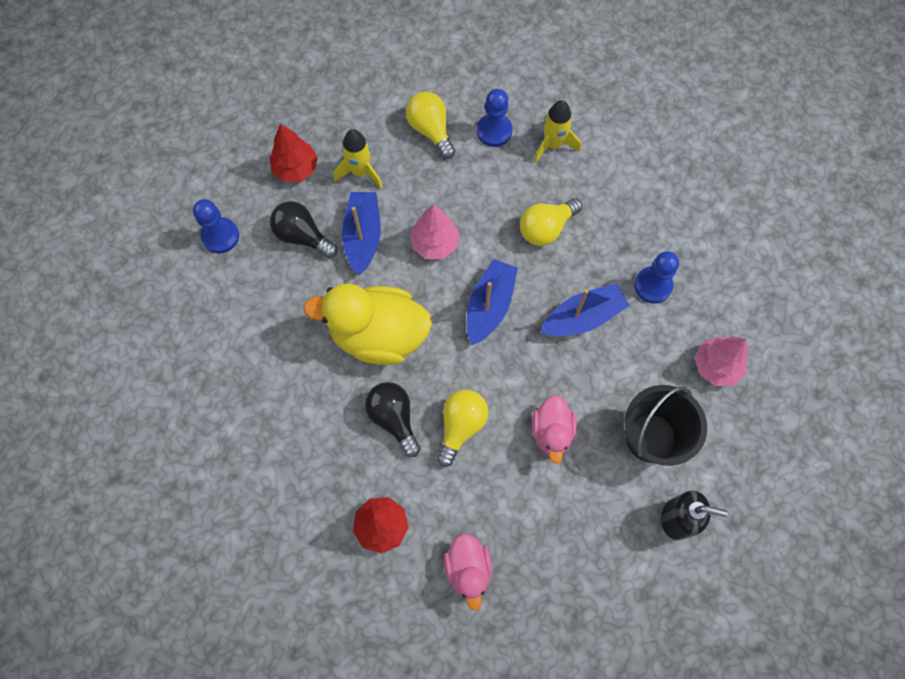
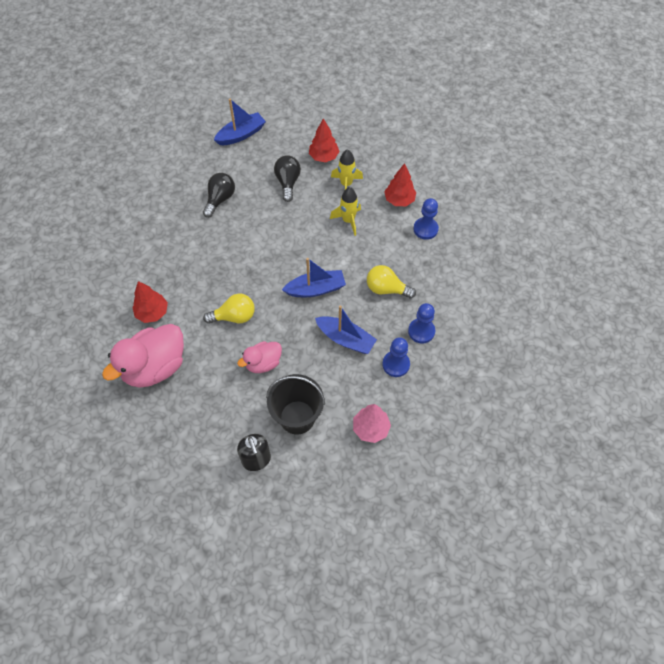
camera: 55 degrees right, 10 degrees down
(220, 236) = (259, 150): blue pawn -> blue pawn (421, 331)
(363, 236) = (309, 208): blue boat -> blue boat (241, 135)
(378, 335) = (258, 248): yellow duck -> none
(394, 418) = (216, 283): black light bulb -> black light bulb (220, 199)
(431, 130) = (399, 200): yellow light bulb -> red tree
(434, 243) = (332, 242): pink tree -> none
(468, 569) = (155, 367): pink duck -> pink duck, size x1.81
(553, 144) = (443, 262): yellow rocket -> yellow rocket (348, 221)

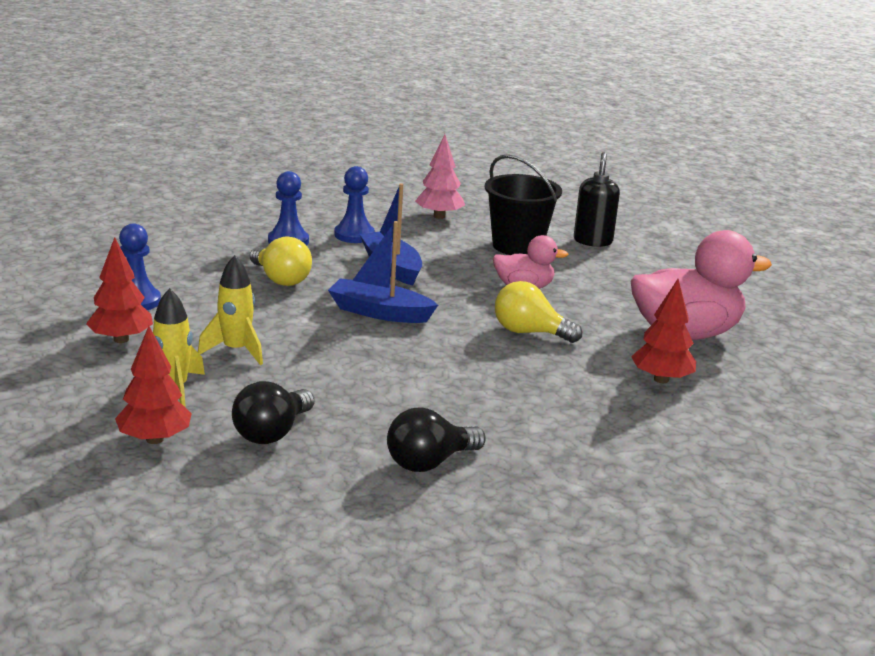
camera: 150 degrees left, 35 degrees down
(241, 135) = (271, 550): blue boat -> none

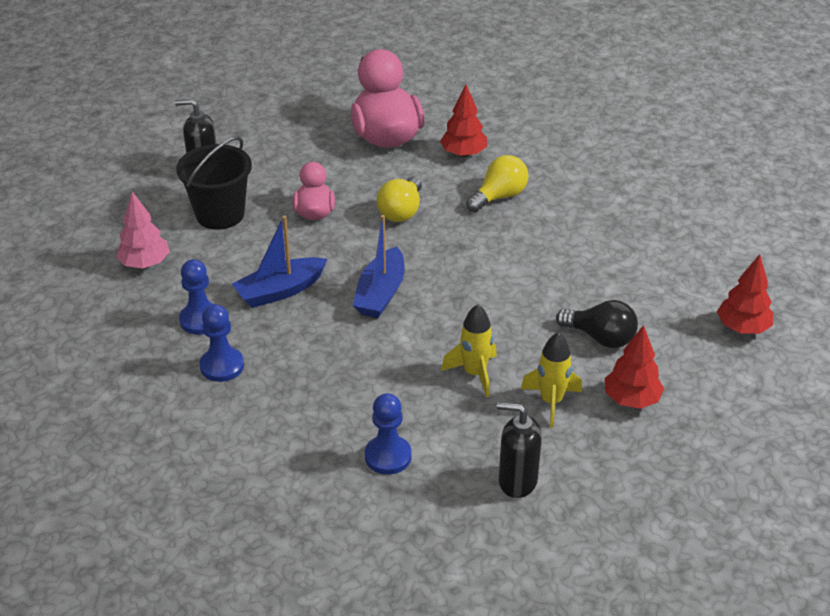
camera: 90 degrees left, 15 degrees up
(67, 358) = (517, 481): none -> black soap dispenser
(121, 339) = (471, 452): red tree -> red tree (742, 328)
(281, 279) = (319, 362): yellow light bulb -> yellow light bulb (499, 196)
(429, 462) = (613, 259): black light bulb -> none

